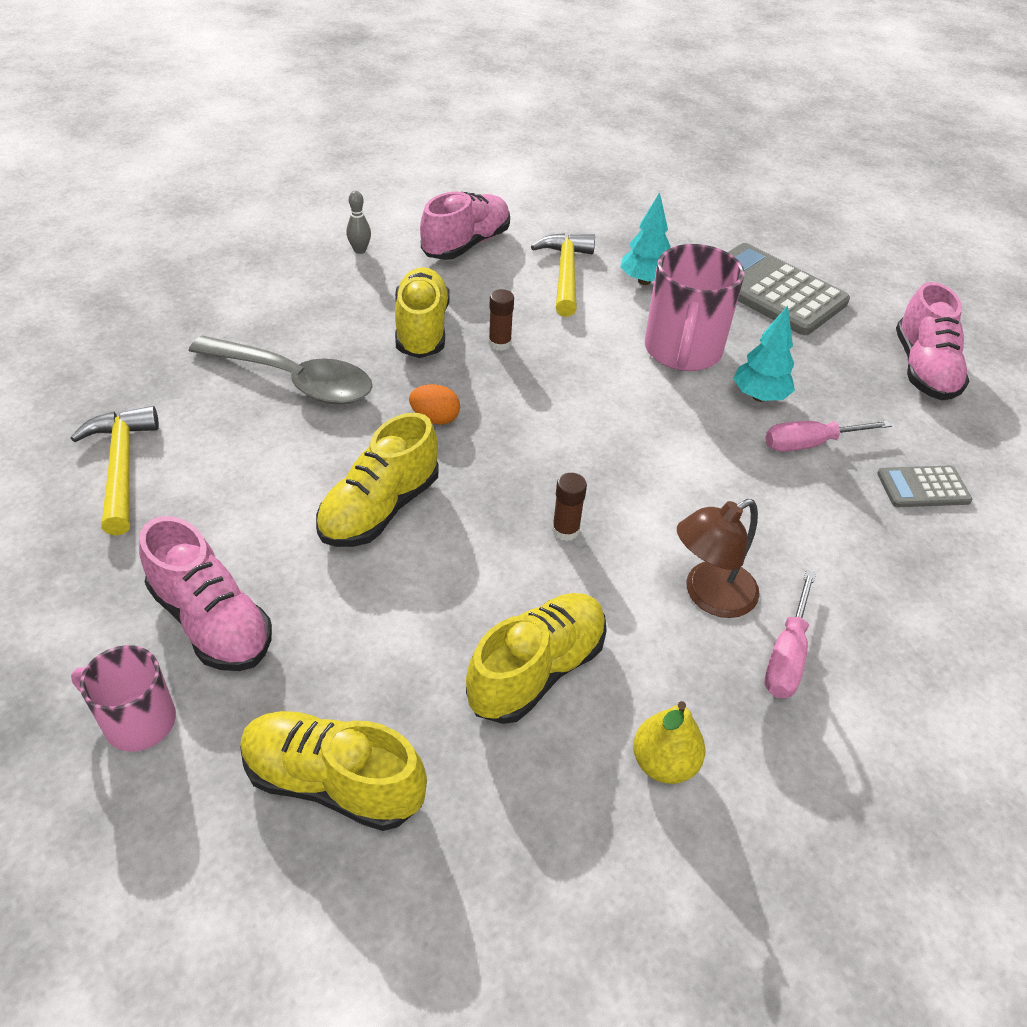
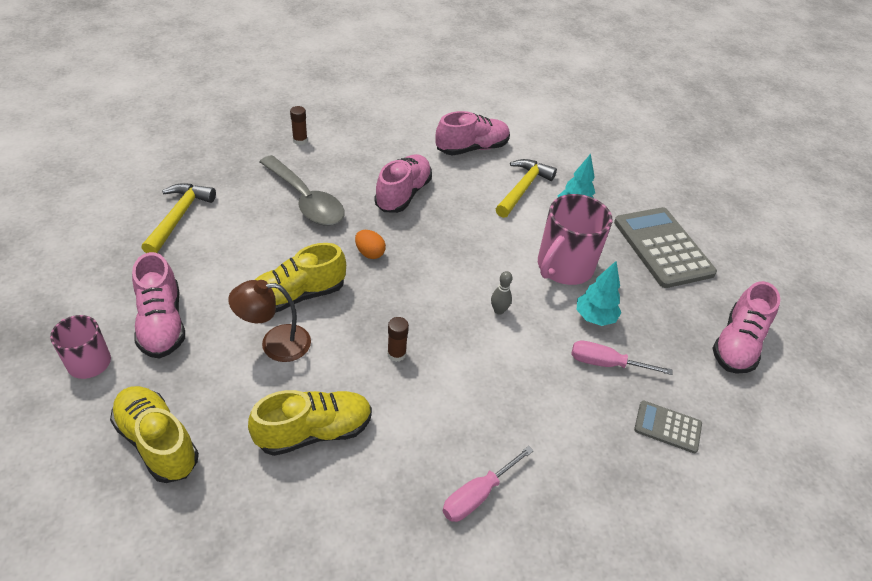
camera: 25 degrees right, 0 degrees up
(360, 250) = (402, 131): grey bowling pin -> grey bowling pin (499, 310)
(422, 329) = (403, 194): yellow shoe -> pink shoe
(499, 343) = (445, 220): brown glue stick -> brown glue stick (300, 140)
(664, 763) = (346, 523): yellow pear -> none
(709, 596) = (456, 434): brown lamp -> brown lamp (275, 343)

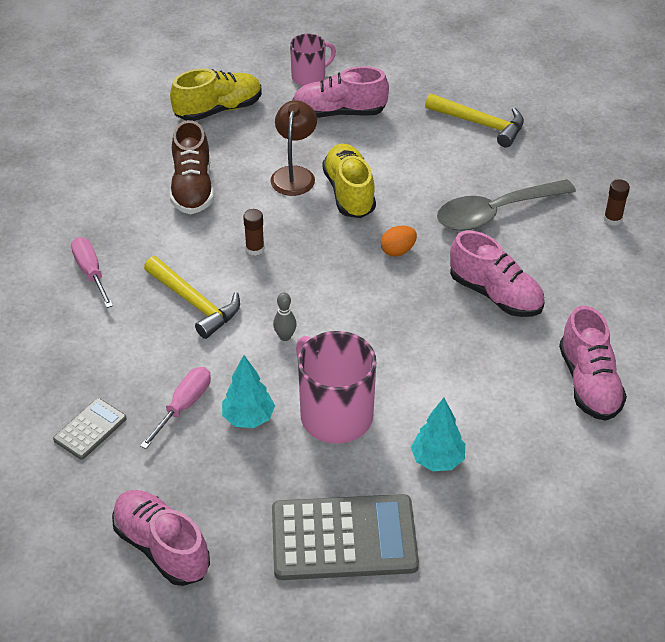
camera: 110 degrees right, 0 degrees up
(314, 432) = (192, 188): yellow shoe -> brown shoe
(523, 188) = (492, 416): yellow hammer -> yellow hammer (195, 303)

